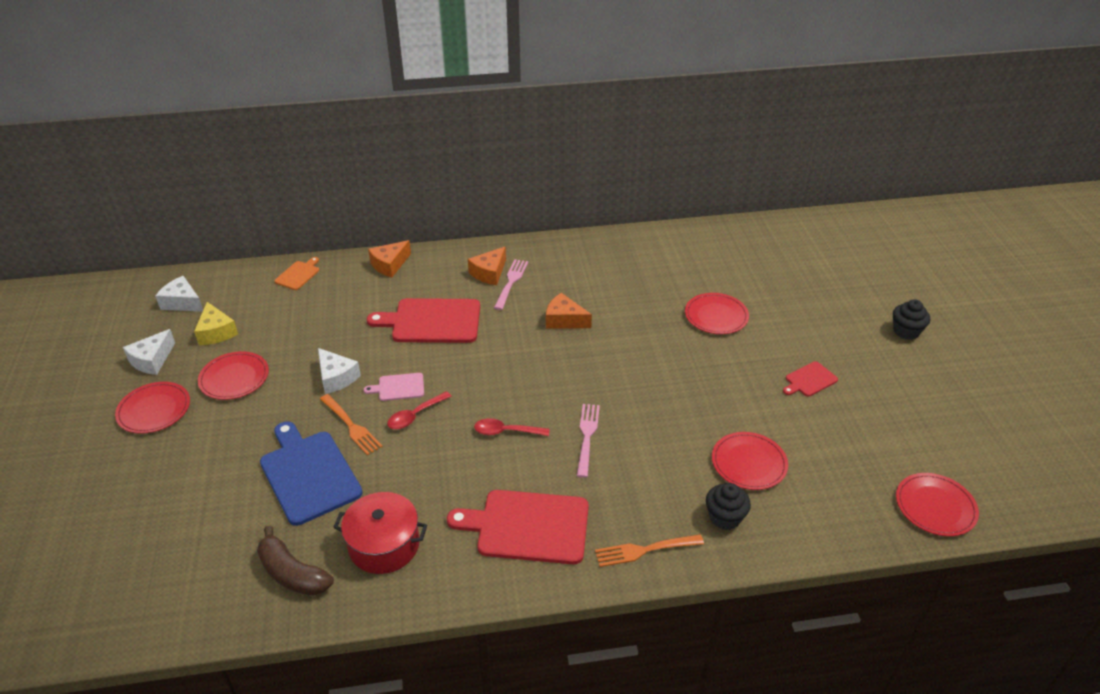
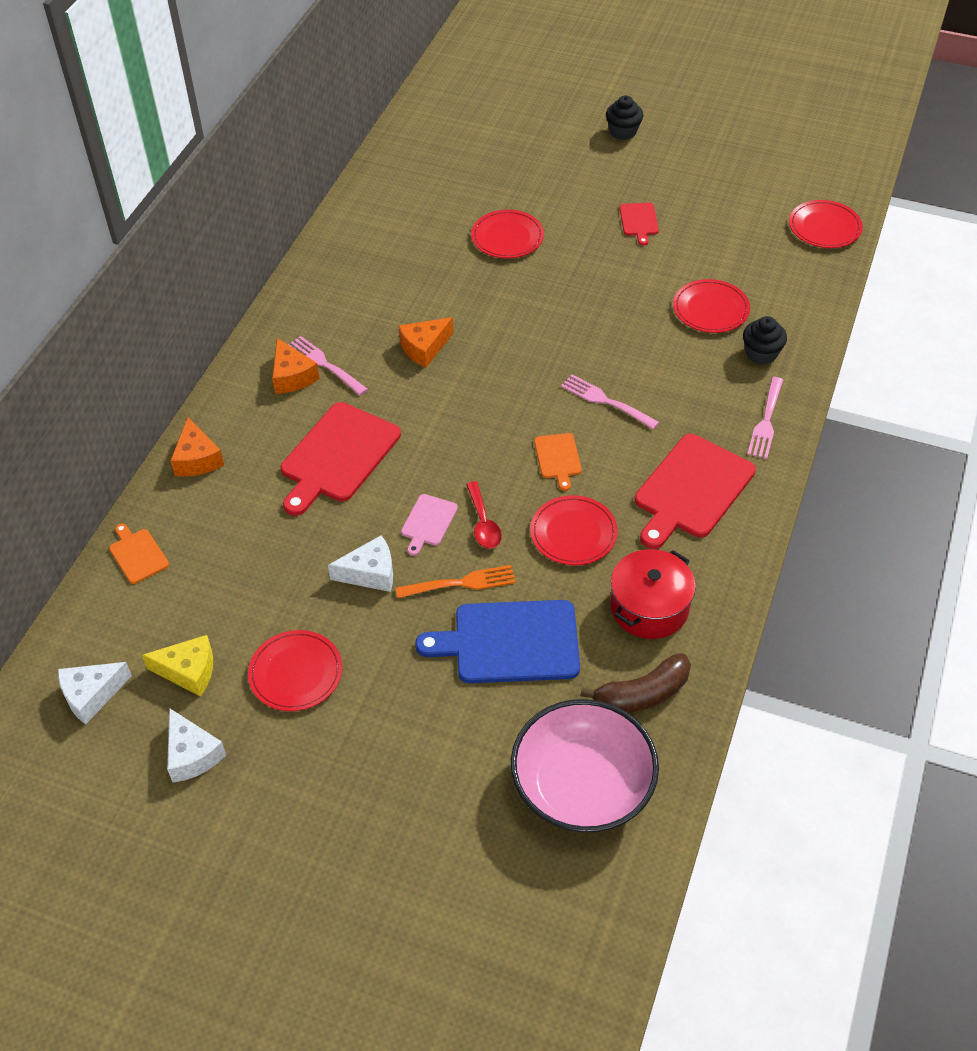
camera: 60 degrees left, 10 degrees up
(154, 410) = (295, 771): red plate -> red plate (573, 533)
(190, 568) = (582, 785): none -> pink bowl
(506, 431) = (558, 458): red spoon -> orange cutting board
(645, 550) = (766, 420): orange fork -> pink fork

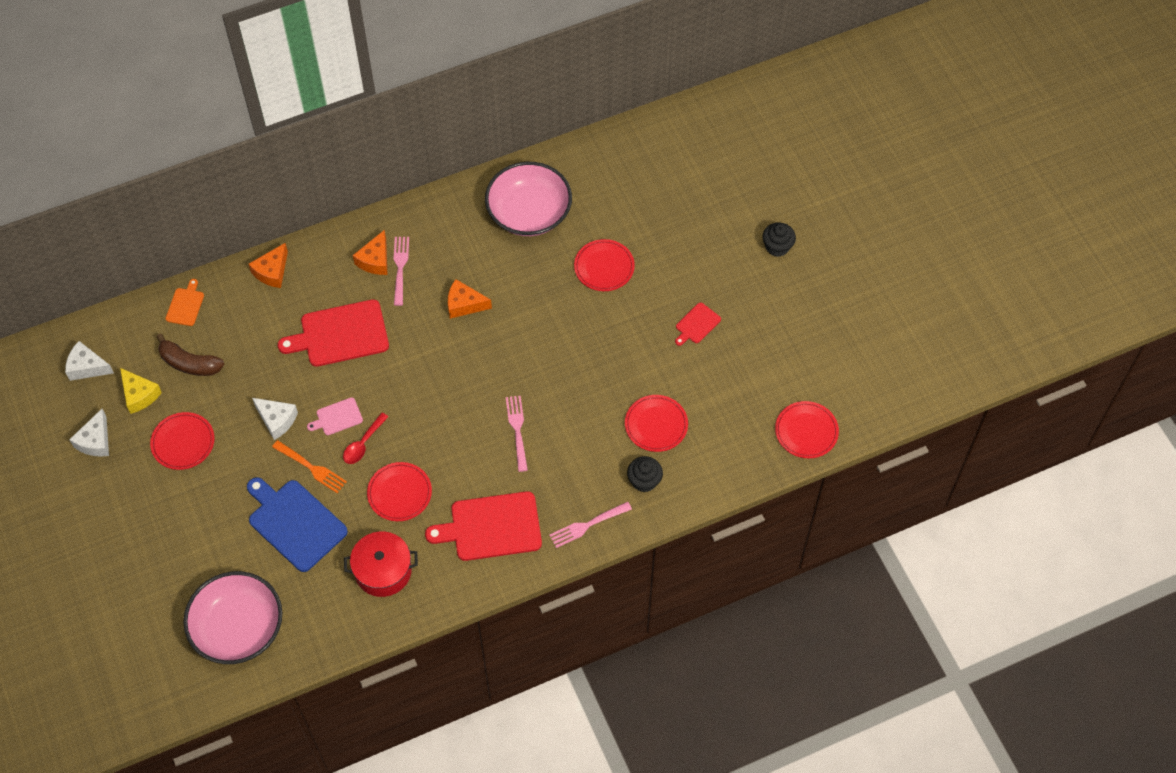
camera: 45 degrees right, 10 degrees up
(387, 245) = (529, 212): none -> pink bowl
(558, 458) = (447, 441): orange cutting board -> none
(642, 694) = (321, 612): brown banana -> brown banana (189, 363)

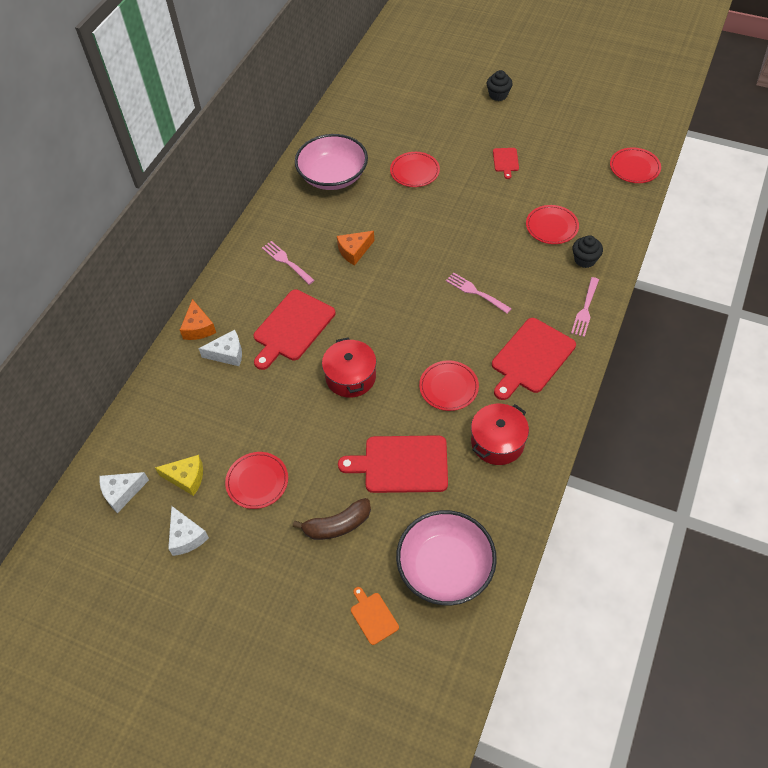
camera: 40 degrees left, 5 degrees down
(185, 305) = (156, 394): orange cutting board -> orange cutting board (373, 616)
(189, 363) = (202, 427): brown banana -> brown banana (337, 525)
(276, 420) = (310, 412): white cheese -> white cheese (227, 354)
(295, 523) = (401, 464): blue cutting board -> red cutting board
(311, 467) = (370, 421): orange fork -> none
(337, 417) = (350, 377): pink cutting board -> red pot
(363, 443) = (387, 378): red spoon -> none
(375, 260) = (264, 270): orange cheese -> none

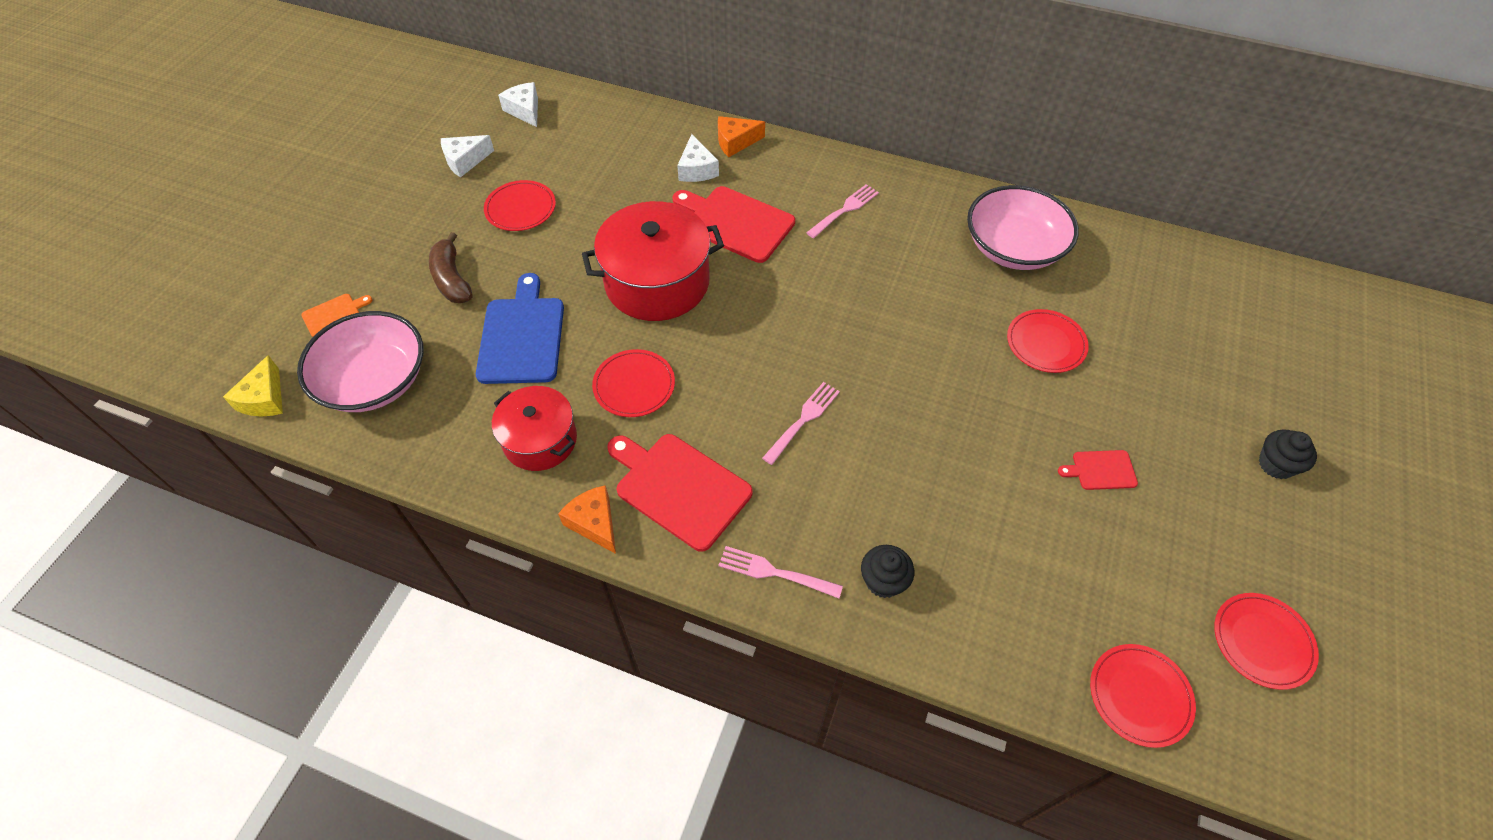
camera: 85 degrees right, 0 degrees up
(186, 478) = (534, 154): yellow cheese -> yellow cheese (264, 398)
(350, 377) = (657, 282): red pot -> red pot, size x1.60
(354, 251) = (870, 277): orange cheese -> orange cheese (594, 523)
(401, 464) = (522, 336): red cutting board -> blue cutting board
(551, 226) = (955, 533): red plate -> red plate (1262, 641)

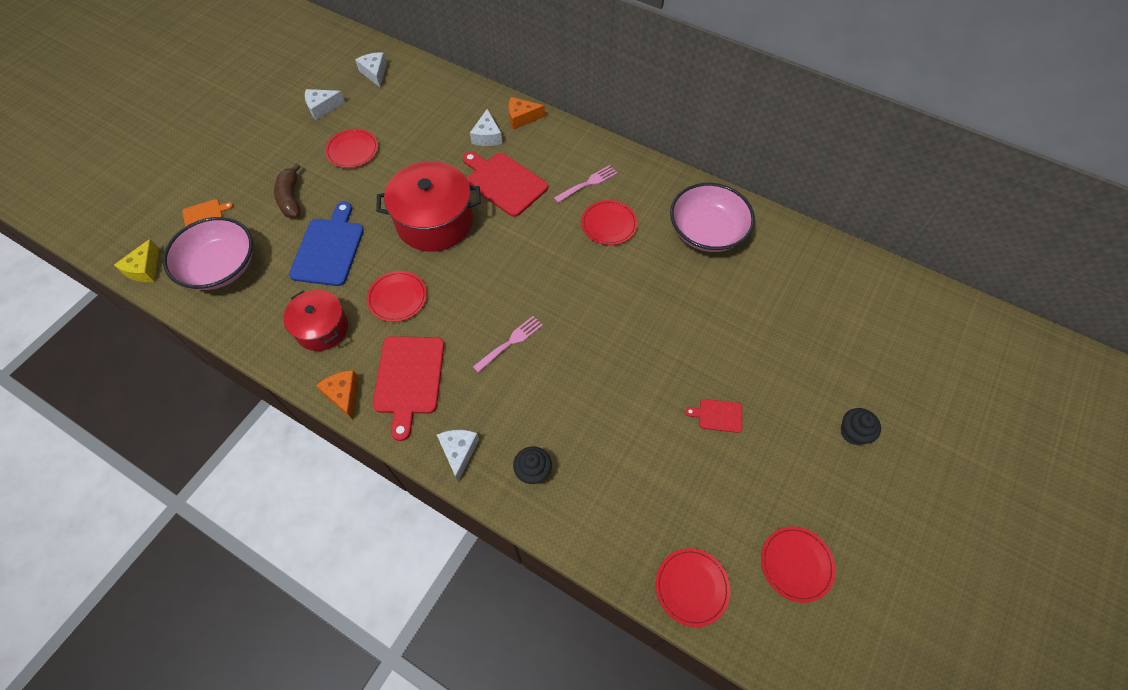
camera: 10 degrees right, 5 degrees up
(679, 488) = (409, 379): red cutting board -> red cutting board turned 135 degrees counterclockwise
(775, 572) = (459, 452): pink fork -> white cheese
(1046, 343) = (707, 311): red plate -> red plate (609, 224)

